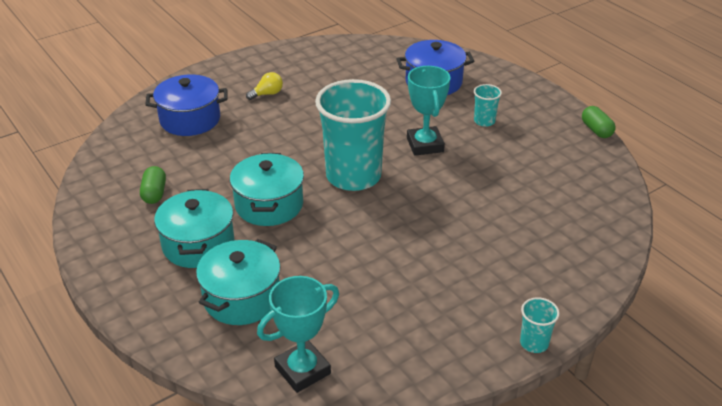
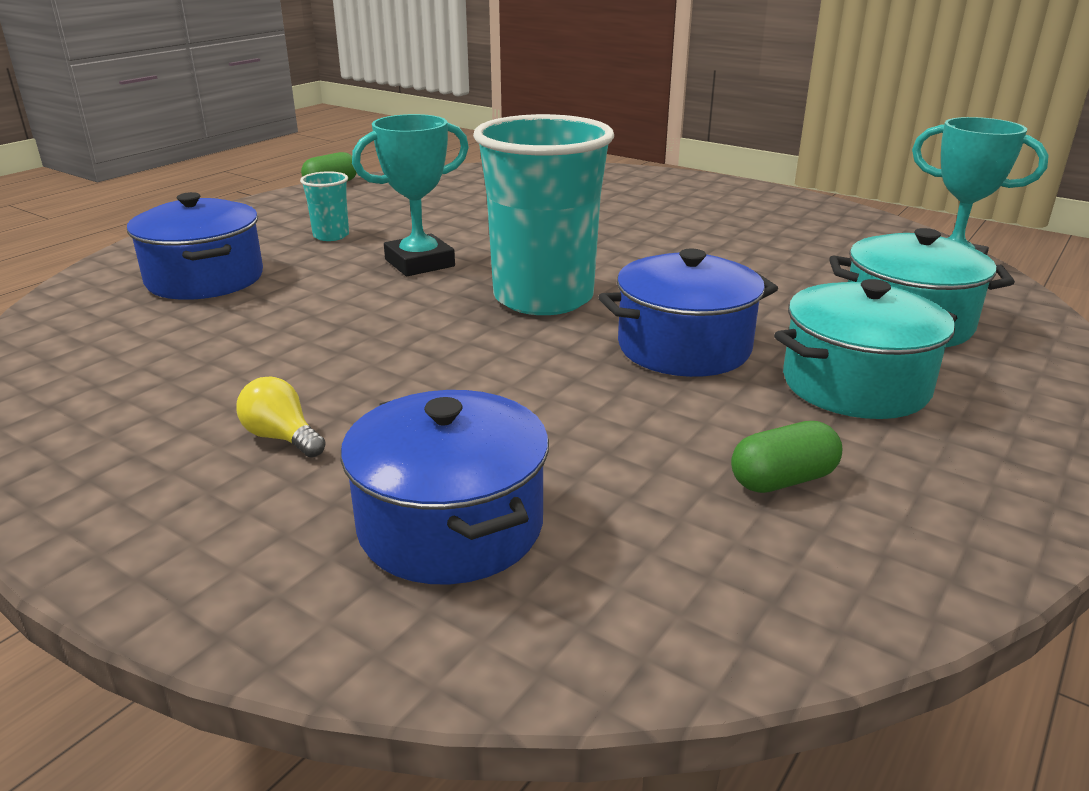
camera: 110 degrees left, 10 degrees down
(269, 205) = (684, 347): turquoise pot -> blue pot
(534, 343) = (746, 186): turquoise cup -> none

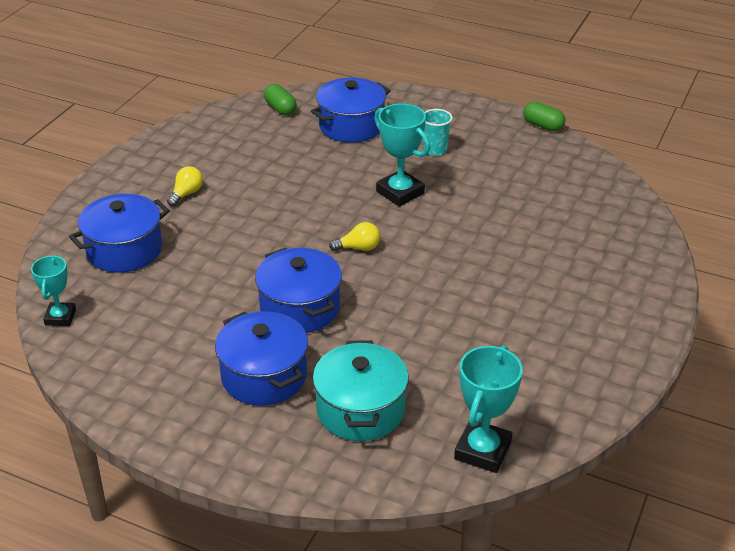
camera: 80 degrees right, 10 degrees up
(543, 298) = (358, 248): turquoise cup -> yellow light bulb
(696, 634) = (60, 317): none -> turquoise trophy
(782, 480) = (162, 343): green capsule -> green capsule (280, 109)
(855, 384) = (264, 376): turquoise pot -> blue pot

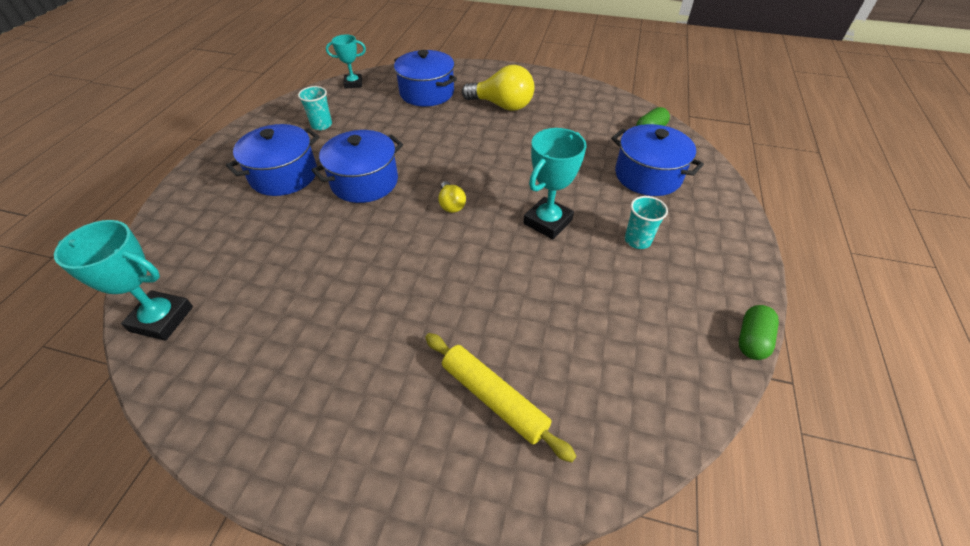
camera: 80 degrees right, 10 degrees up
(160, 346) = (321, 125): none -> turquoise cup
(186, 194) = (502, 105): yellow light bulb -> yellow light bulb, size x1.93
(360, 410) = (235, 232): turquoise pot -> none
(583, 245) = (494, 398): none -> yellow rolling pin

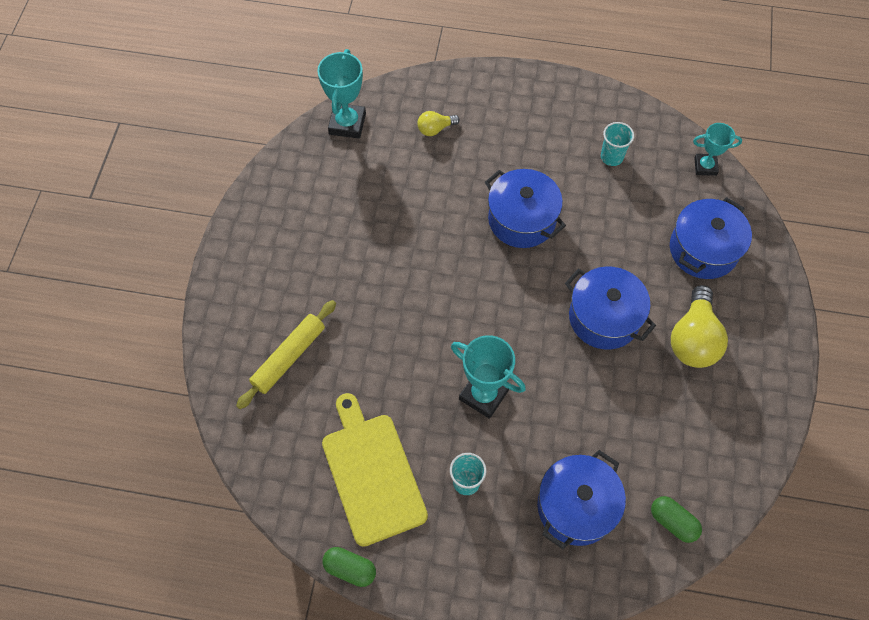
camera: 85 degrees right, 15 degrees up
(284, 175) = (521, 149): blue pot -> blue pot (604, 318)
(353, 83) = (705, 166): turquoise trophy -> turquoise trophy turned 75 degrees counterclockwise
(451, 204) = (498, 302): yellow light bulb -> yellow light bulb (435, 129)
(640, 315) = (372, 473): none -> yellow cutting board

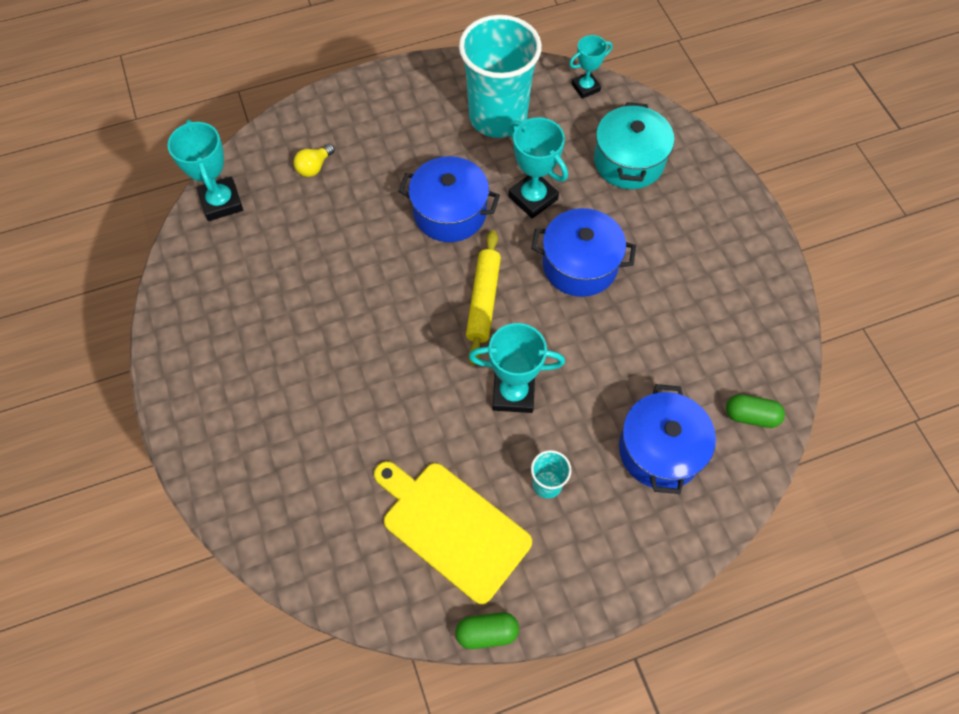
camera: 30 degrees left, 0 degrees up
(289, 357) = (299, 460): yellow rolling pin -> yellow rolling pin (483, 301)
(599, 241) = (533, 198): none -> turquoise trophy
(611, 157) = (498, 117): turquoise cup -> turquoise cup, size x2.39
(693, 339) = (668, 244): yellow light bulb -> none
(703, 250) = (628, 161): blue pot -> turquoise pot

